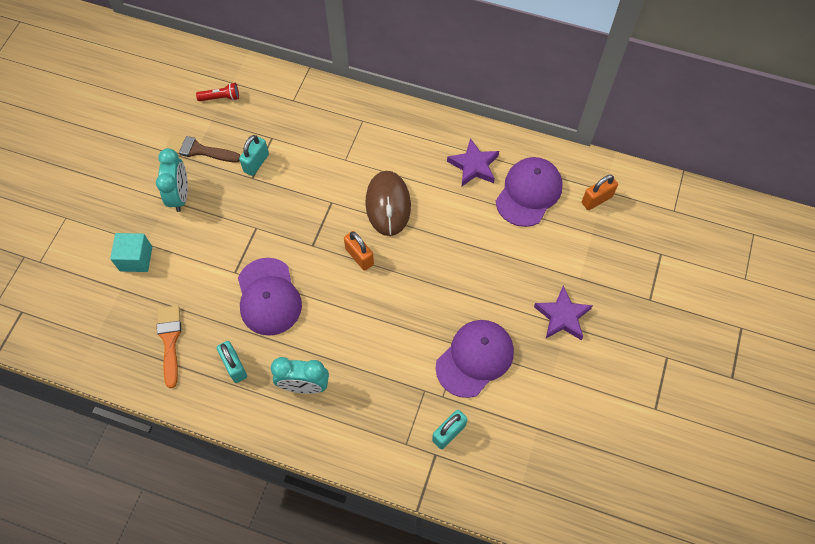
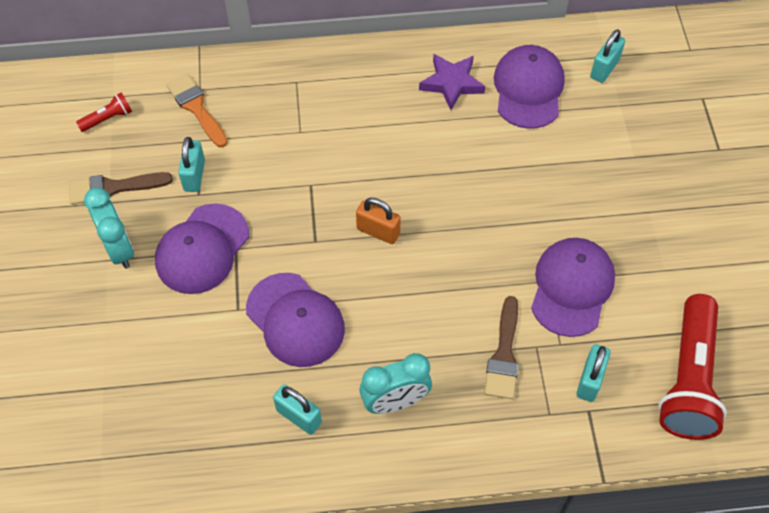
camera: 25 degrees left, 5 degrees down
(136, 259) = (103, 344): turquoise cube -> none
(170, 341) = (201, 422): orange brush -> orange brush (196, 108)
(234, 219) = (202, 249): none -> purple cap
(388, 205) = (378, 162): brown mouse -> none
(398, 386) = (504, 354): none -> brown brush
(522, 465) = (688, 379): none -> red flashlight
(562, 316) = (639, 204): purple star -> none
(596, 200) = (604, 69): orange padlock -> turquoise padlock

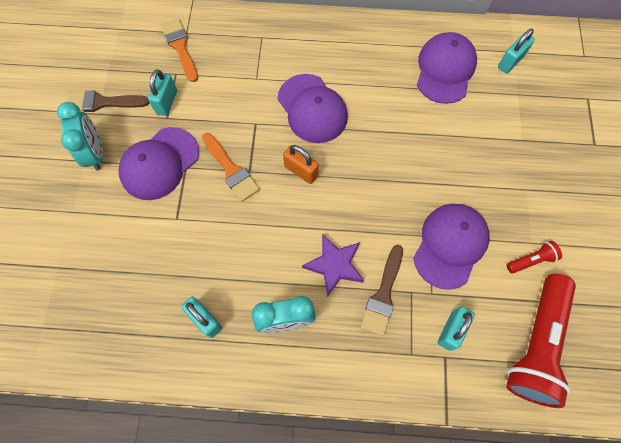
camera: 10 degrees right, 10 degrees up
(108, 118) = (111, 46): red flashlight -> red flashlight (531, 260)
(292, 243) = (231, 170): none -> orange brush
(295, 320) = (220, 235): purple cap -> purple cap (312, 108)
(452, 83) = (384, 56): purple star -> purple star (334, 265)

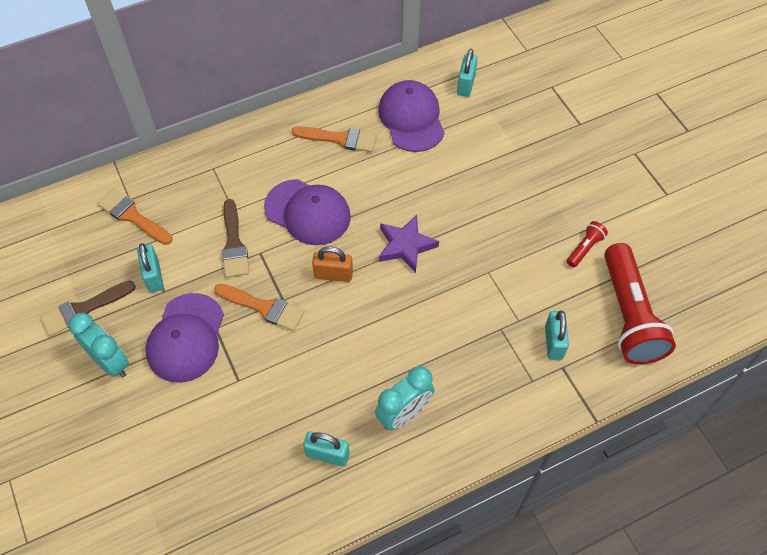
camera: 30 degrees left, 10 degrees down
(334, 265) = (418, 342): purple star -> purple star (406, 246)
(374, 60) = (339, 139): none -> orange brush
(383, 294) = (477, 344): brown brush -> brown brush (234, 244)
(450, 245) = (510, 271): purple cap -> none

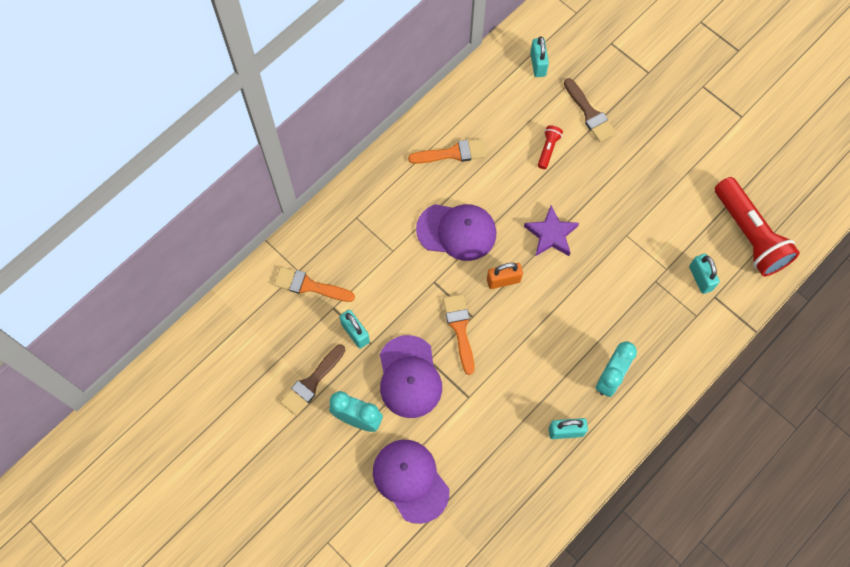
camera: 20 degrees left, 10 degrees up
(234, 244) = (408, 281): brown brush -> brown brush (589, 113)
(263, 307) = (460, 329): orange brush -> orange brush turned 105 degrees counterclockwise
(411, 118) = (505, 113): purple cap -> purple cap (410, 480)
(585, 248) = (694, 188): red flashlight -> red flashlight (548, 149)

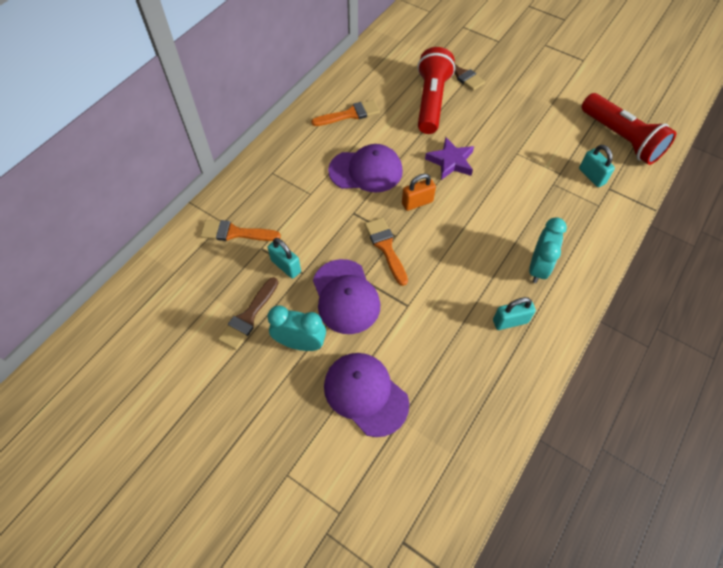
camera: 10 degrees left, 10 degrees down
(538, 64) = (407, 46): turquoise padlock -> none
(548, 149) = (431, 101): red flashlight -> red flashlight, size x2.33

